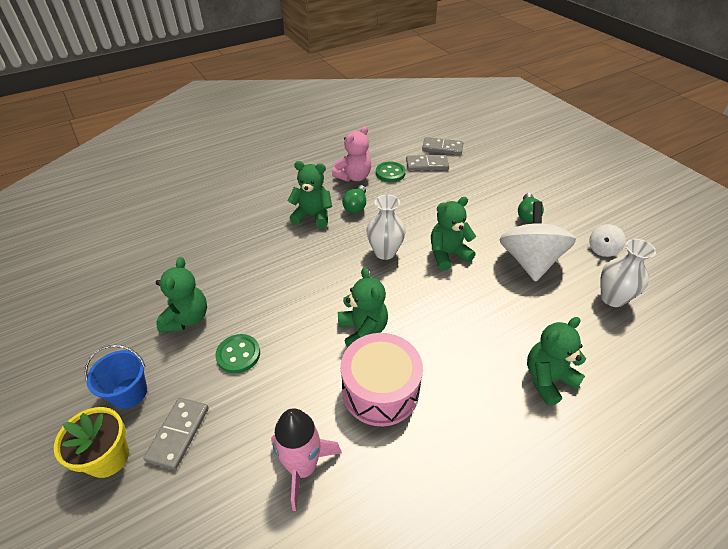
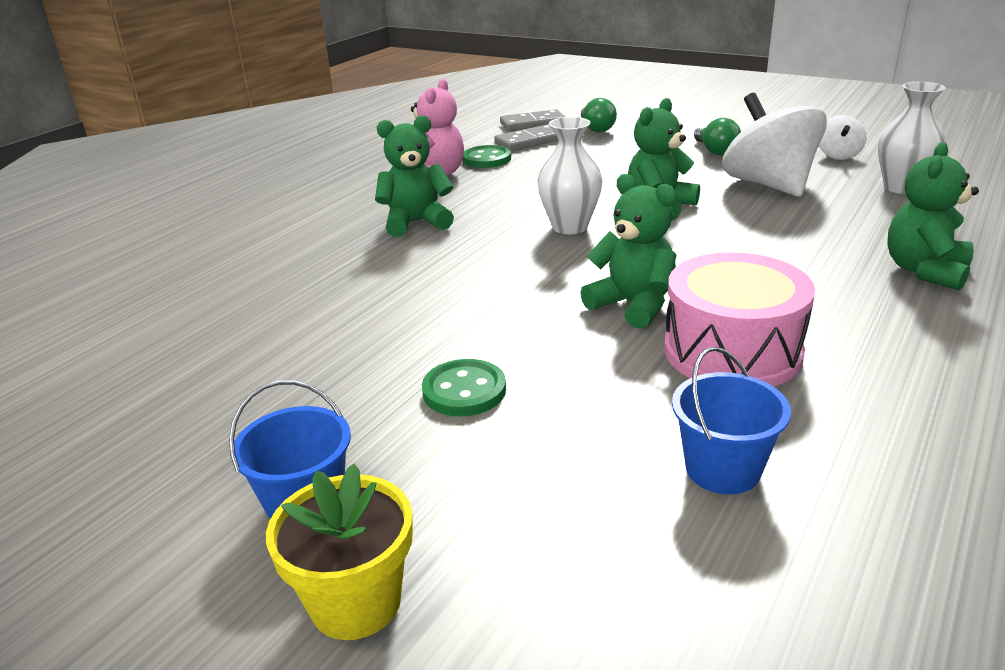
camera: 25 degrees left, 15 degrees down
(178, 434) = (463, 517): grey domino -> none
(187, 318) = (321, 382): green teddy bear -> none
(303, 467) = (723, 469): pink rocket -> blue bucket
(356, 206) = (473, 198): green light bulb -> green light bulb (596, 128)

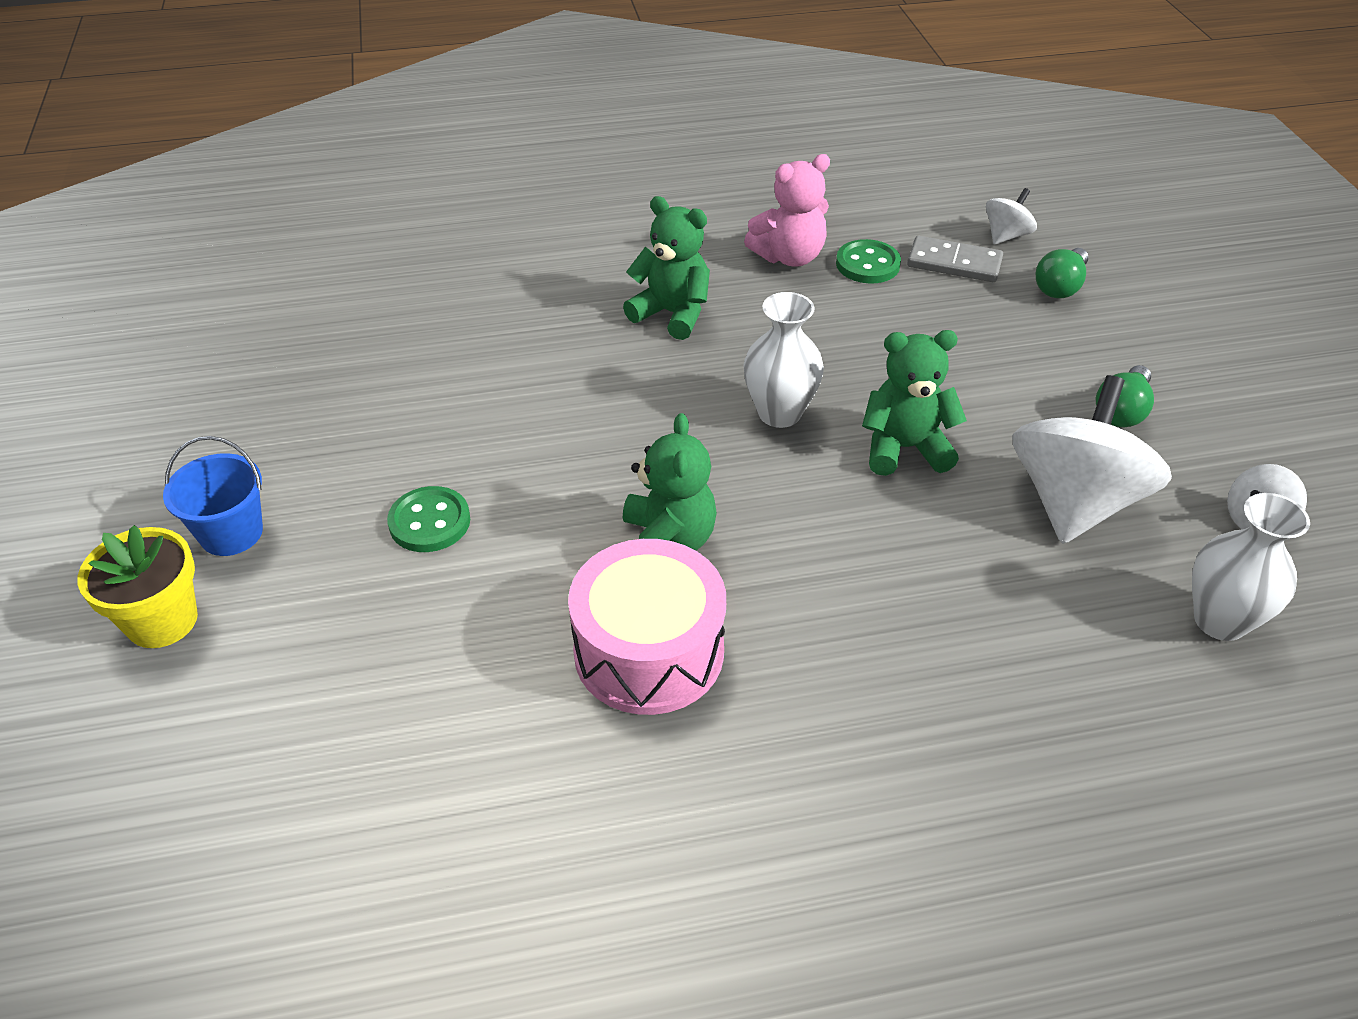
camera: 45 degrees right, 15 degrees up
(532, 124) = (1006, 236): grey domino -> white spinning top
(723, 469) = (456, 732): blue bucket -> none
(925, 271) = (985, 729): green teddy bear -> none

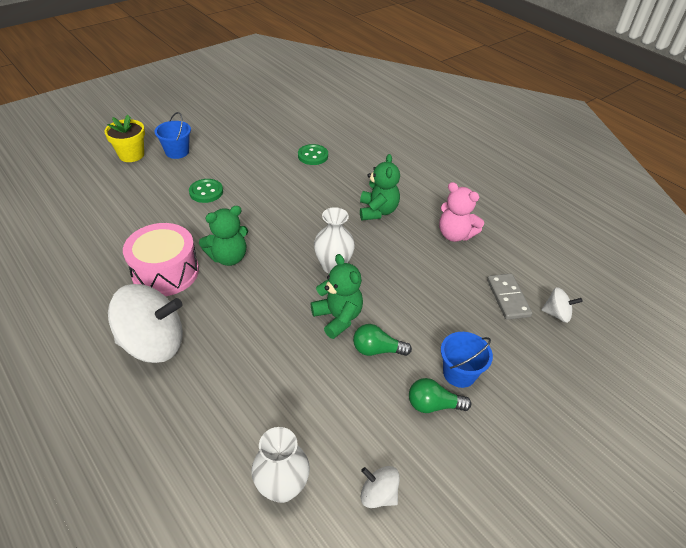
camera: 60 degrees right, 0 degrees up
(867, 264) = (475, 264): green button -> green button (313, 156)
(1060, 286) = (529, 350): green light bulb -> green light bulb (377, 350)
(1074, 364) = (459, 373): none -> blue bucket
(1074, 502) = (339, 398): white spinning top -> white spinning top (153, 343)

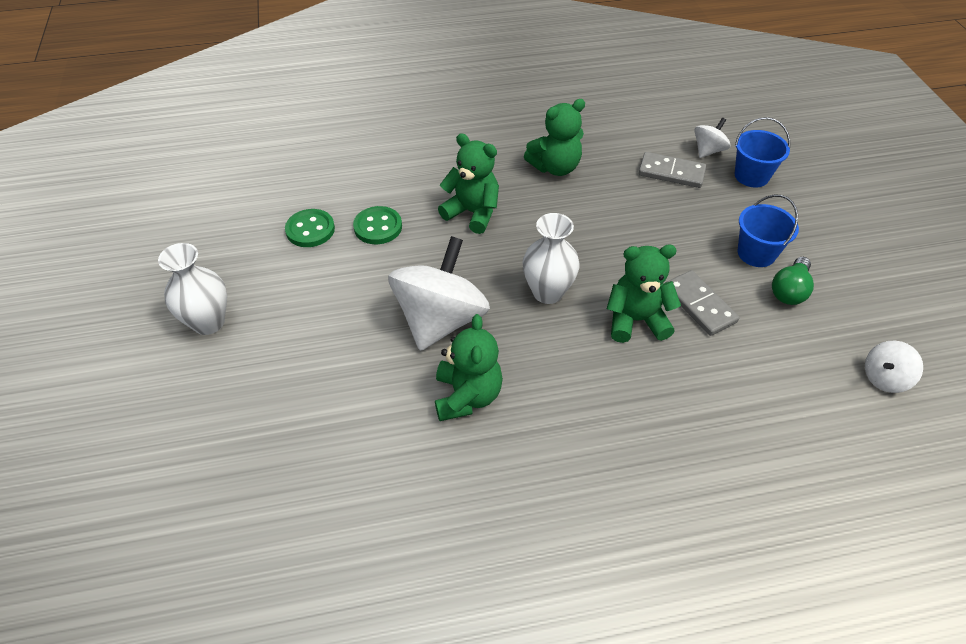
camera: 60 degrees left, 5 degrees up
(131, 155) = (109, 459): yellow flower pot -> none
(153, 343) = (593, 536): white spinning top -> white spinning top (440, 320)
(165, 272) = (454, 484): pink drum -> none
(177, 152) = (159, 388): blue bucket -> blue bucket (751, 176)
(206, 192) = (300, 379): green button -> green button (378, 227)
(282, 487) = (859, 459): white vase -> white vase (208, 322)
(377, 350) = (699, 305): green light bulb -> grey domino
(455, 234) = (555, 167): pink teddy bear -> green teddy bear

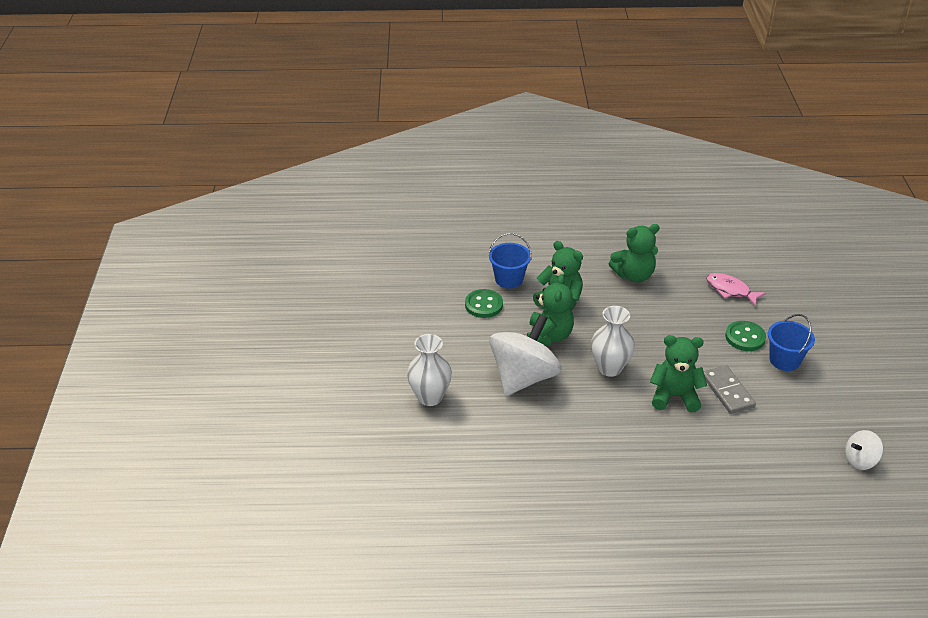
camera: 10 degrees right, 10 degrees down
(208, 322) = (351, 357): white vase -> white vase (430, 397)
(310, 230) = (431, 301): green button -> green button (745, 337)
(467, 396) = (536, 431): green teddy bear -> green teddy bear (549, 336)
(671, 173) = (730, 290): grey domino -> pink fish
(708, 150) = (767, 276): white spinning top -> none
(751, 176) = (798, 300): blue bucket -> blue bucket (509, 279)
(789, 290) = (803, 390): green light bulb -> none

